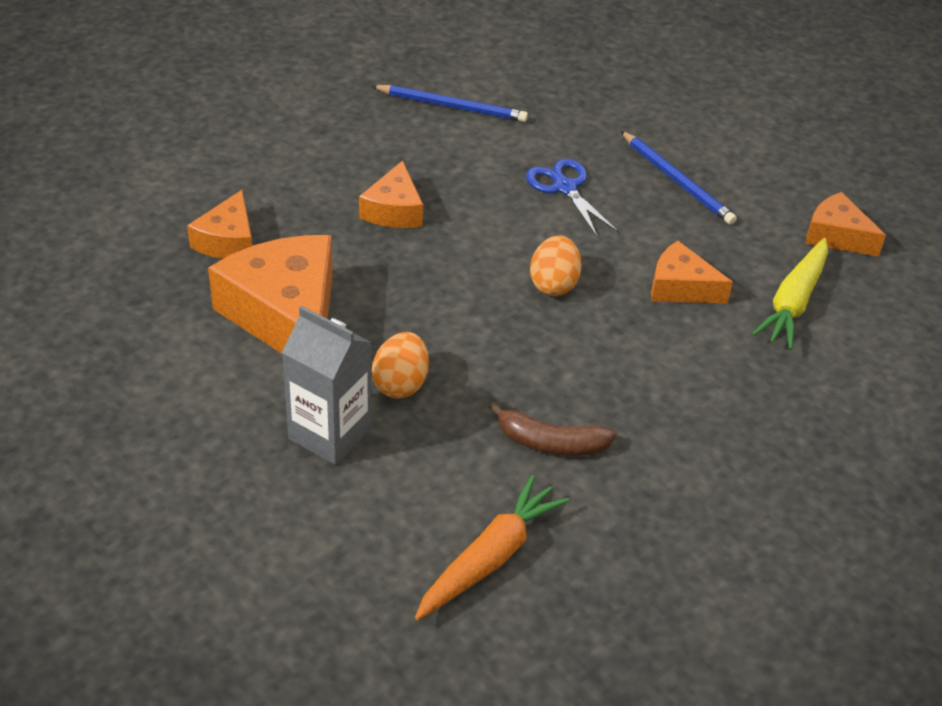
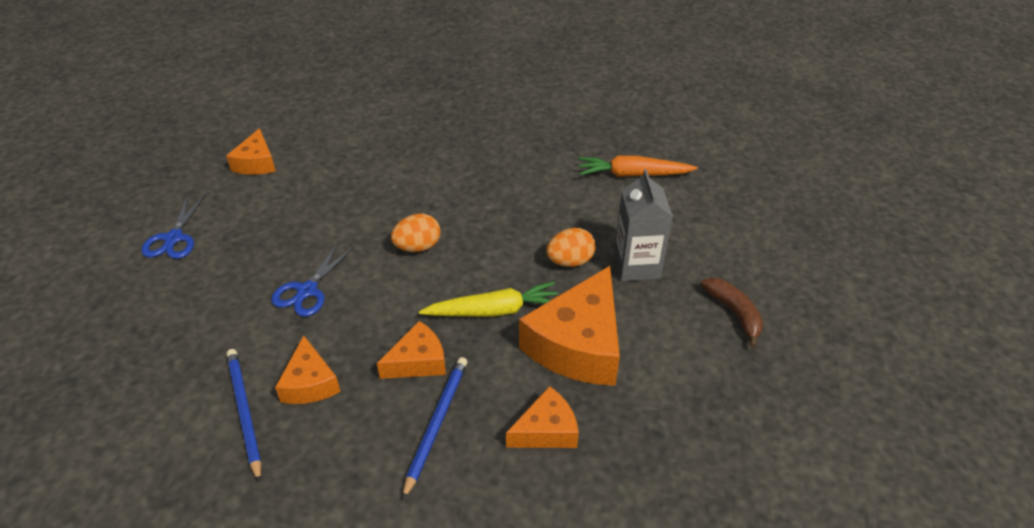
camera: 125 degrees left, 0 degrees up
(551, 443) = (543, 189): brown banana -> brown banana (734, 313)
(677, 181) = (250, 244): blue pencil -> blue pencil (436, 424)
(680, 287) = (367, 199): orange cheese -> orange cheese (310, 383)
(735, 141) = (173, 238): none -> blue scissors
(793, 302) = (339, 157): yellow carrot -> yellow carrot (494, 311)

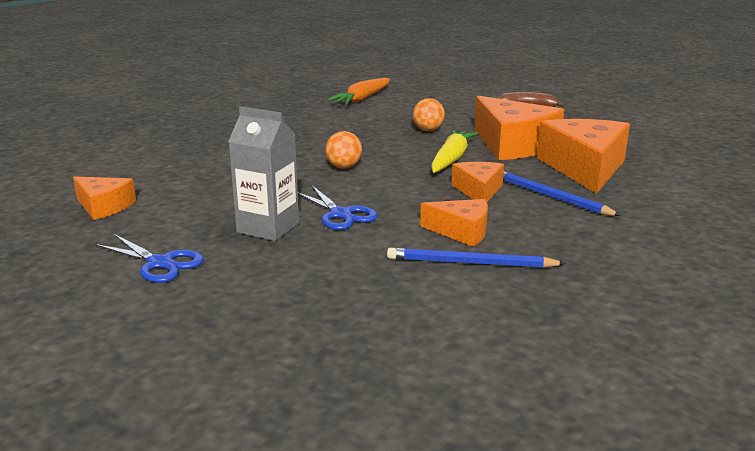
camera: 60 degrees left, 20 degrees down
(546, 430) = (584, 168): orange cheese -> orange cheese, size x1.84
(637, 266) = (456, 117): grey carton -> grey carton (268, 228)

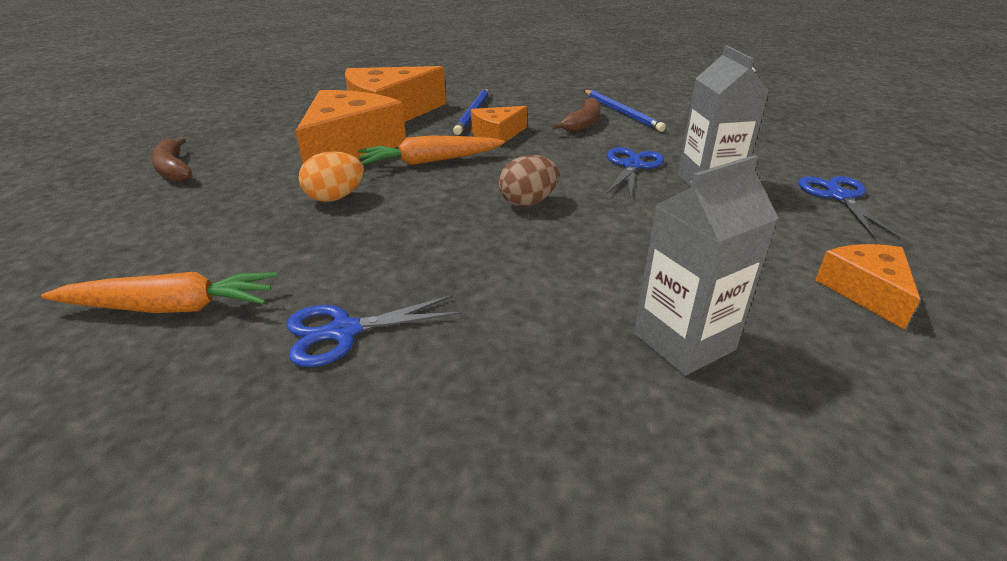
camera: 125 degrees left, 10 degrees up
(174, 157) = (684, 342): none -> grey carton
(297, 115) = (343, 332): none -> blue scissors
(343, 167) = (528, 202): orange egg -> brown egg
(451, 159) = (430, 161): yellow carrot -> orange carrot
(461, 231) = (582, 124): orange cheese -> brown banana

